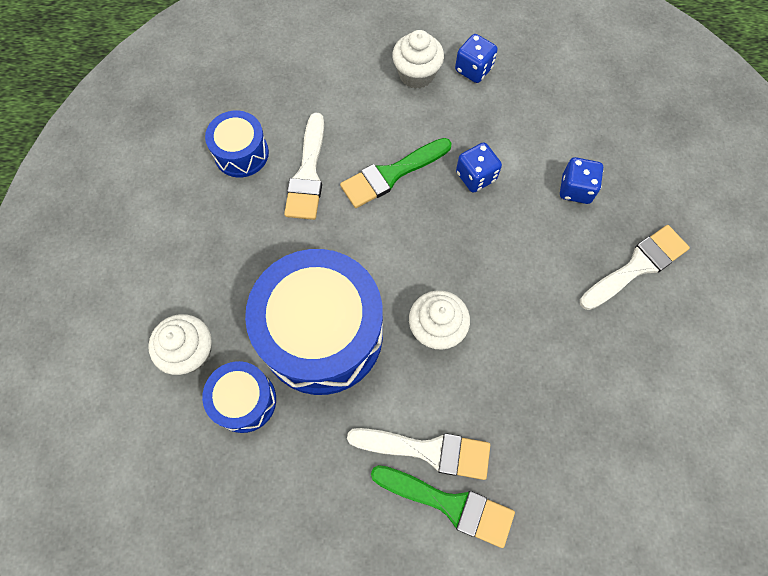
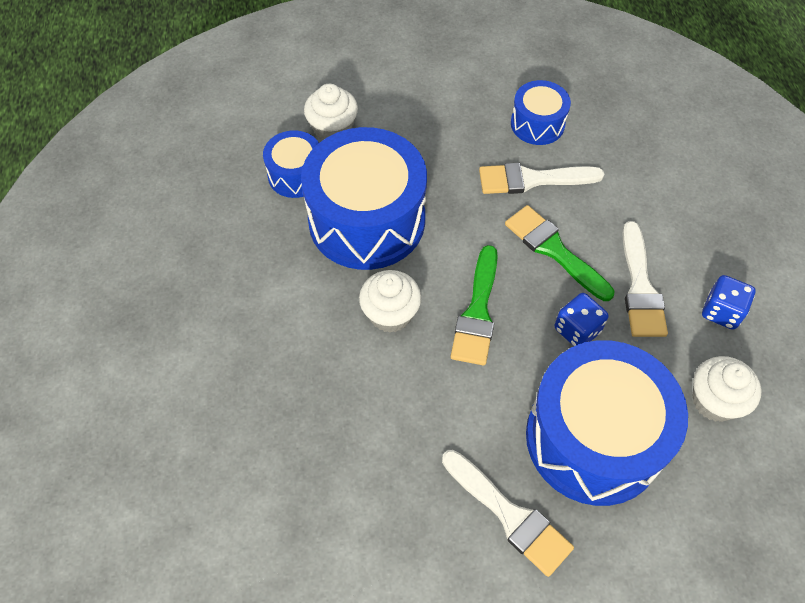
camera: 80 degrees right, 10 degrees down
(416, 74) = (690, 255): white cupcake -> white cupcake (714, 401)
(428, 450) = (268, 322): white brush -> white brush (640, 287)
(449, 504) = (220, 347): green brush -> green brush (477, 312)
(575, 189) = (593, 438): blue dice -> blue drum

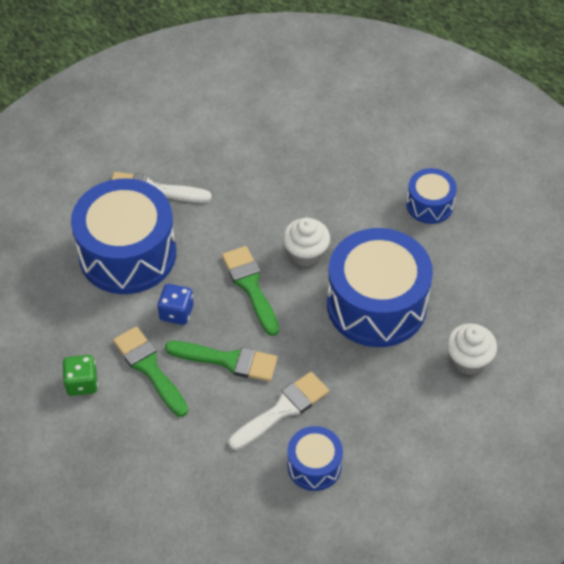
camera: 145 degrees right, 5 degrees down
(296, 175) = (457, 307): blue drum -> blue drum (429, 205)
(640, 287) = (149, 368): white brush -> green brush
(714, 401) = (61, 318): white cupcake -> none
(721, 312) = (82, 383): blue dice -> green dice

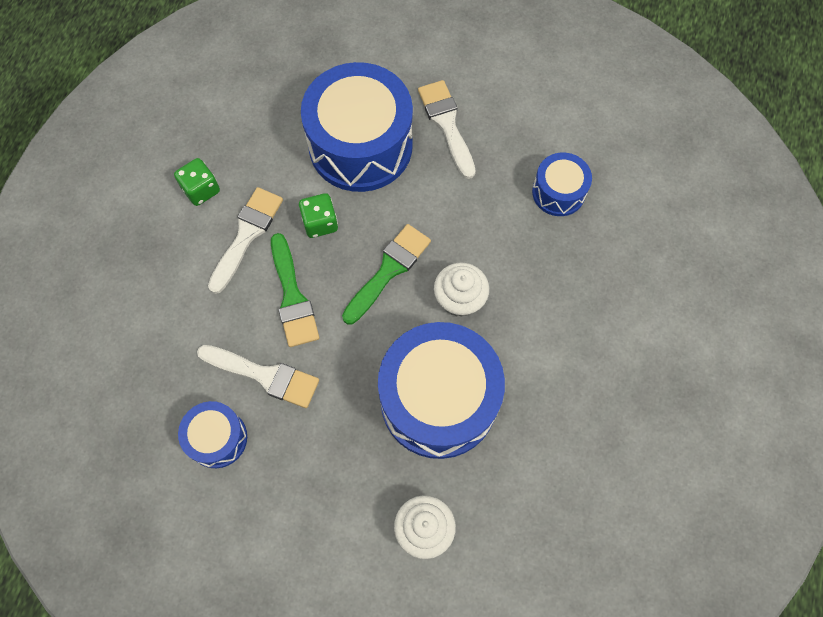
camera: 60 degrees right, 15 degrees up
(149, 368) = (247, 235): green brush -> white brush
(176, 312) = (320, 223): blue dice -> green dice
(429, 205) = (601, 388): blue drum -> blue drum (558, 192)

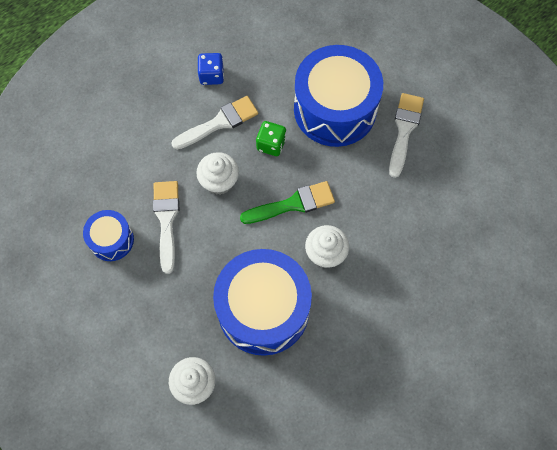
camera: 35 degrees right, 0 degrees up
(201, 190) = (211, 75): green dice -> blue dice
(264, 376) = (167, 220): white brush -> white brush turned 150 degrees counterclockwise
(292, 297) = (219, 181): green brush -> white cupcake
(558, 192) = (448, 225): blue drum -> none

